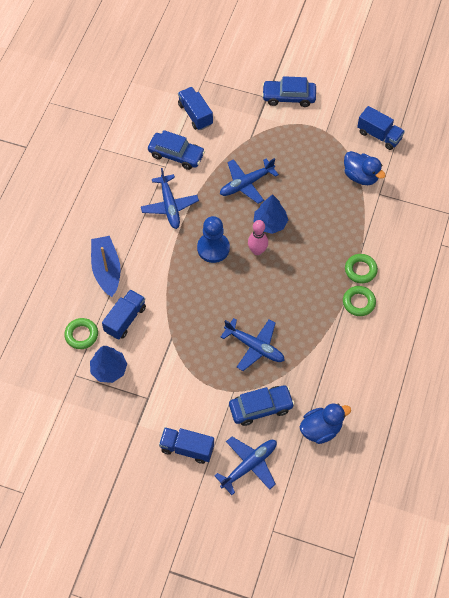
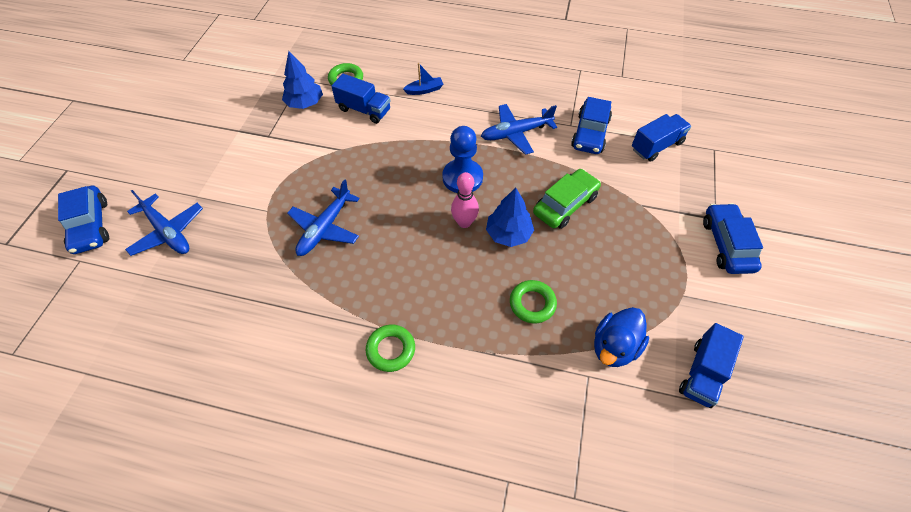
camera: 85 degrees right, 5 degrees down
(106, 270) = (424, 90): blue boat -> blue boat, size x0.53
(187, 448) = (202, 173): blue truck -> none
(246, 184) = (565, 204): blue plane -> green car
(261, 408) = (241, 239): blue car -> blue car (91, 226)
(321, 429) = (200, 308): blue duck -> none
(360, 270) = (446, 351): green ring -> green ring (532, 304)

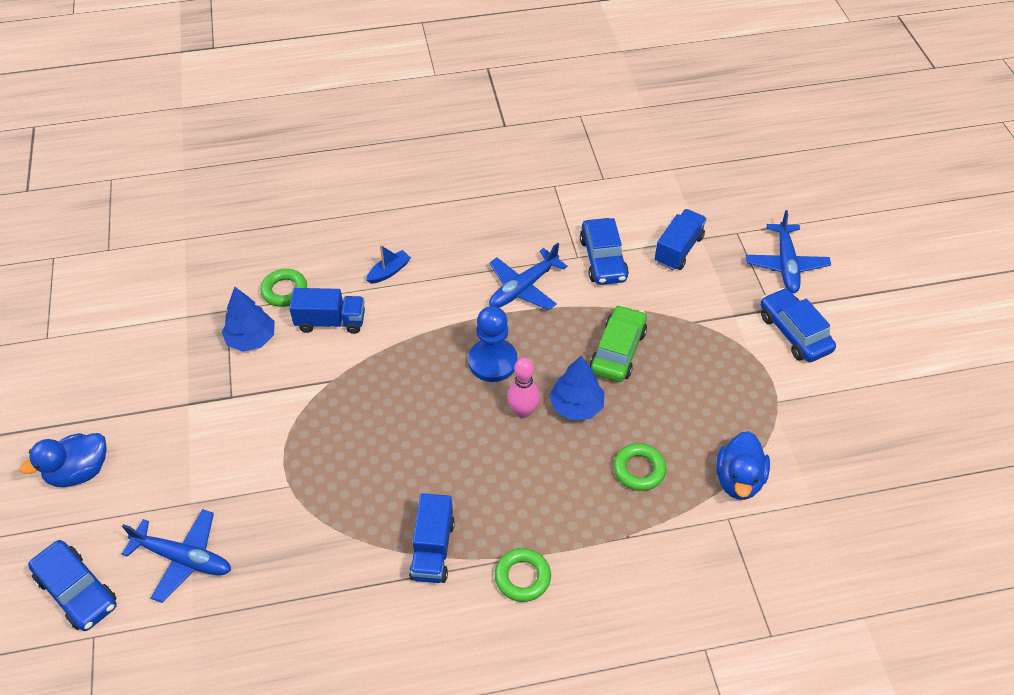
camera: 25 degrees left, 5 degrees down
(144, 149) = (79, 472): none -> blue duck
(325, 228) = (371, 478): blue plane -> blue plane (786, 264)
(703, 373) = (829, 470): blue truck -> blue truck (433, 549)

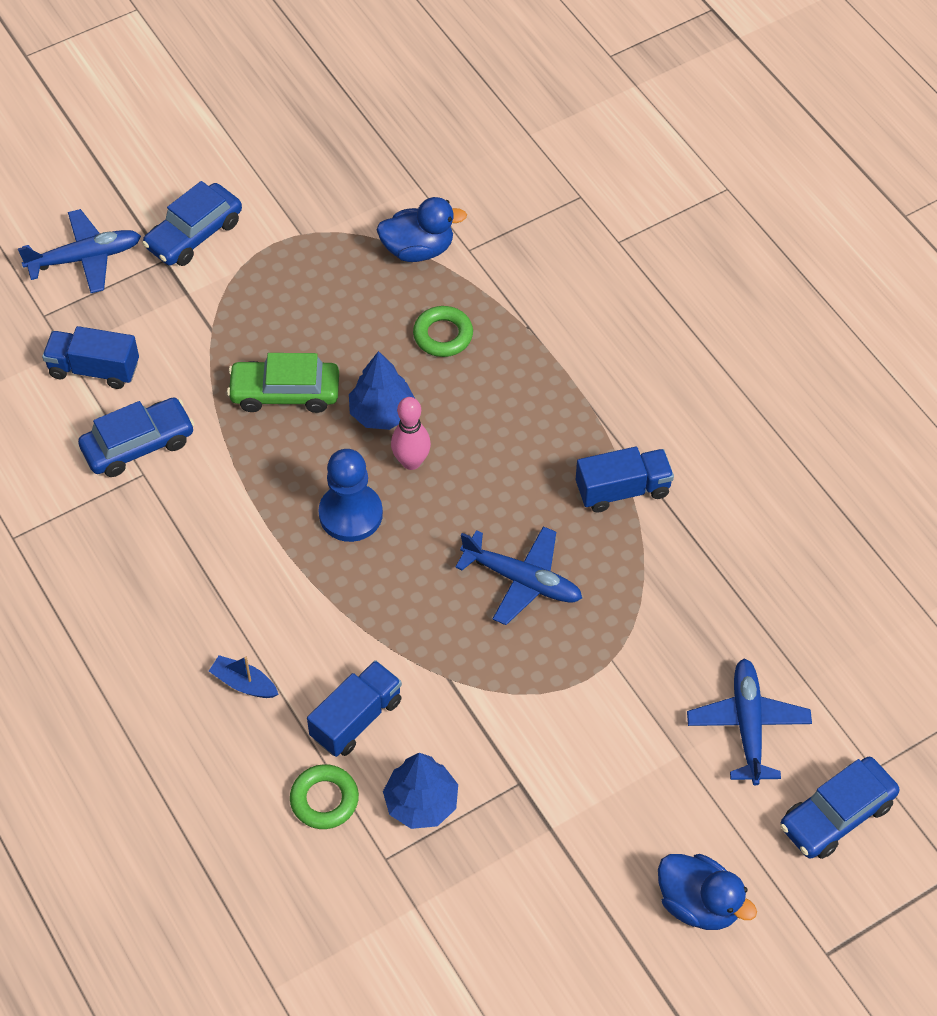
camera: 110 degrees left, 5 degrees up
(77, 591) = (836, 815): blue car -> blue car turned 150 degrees counterclockwise
(330, 321) = (356, 719): blue truck -> blue truck turned 60 degrees clockwise
(522, 577) = (615, 402): green ring -> none
(523, 288) = (218, 518): blue plane -> blue plane (522, 580)

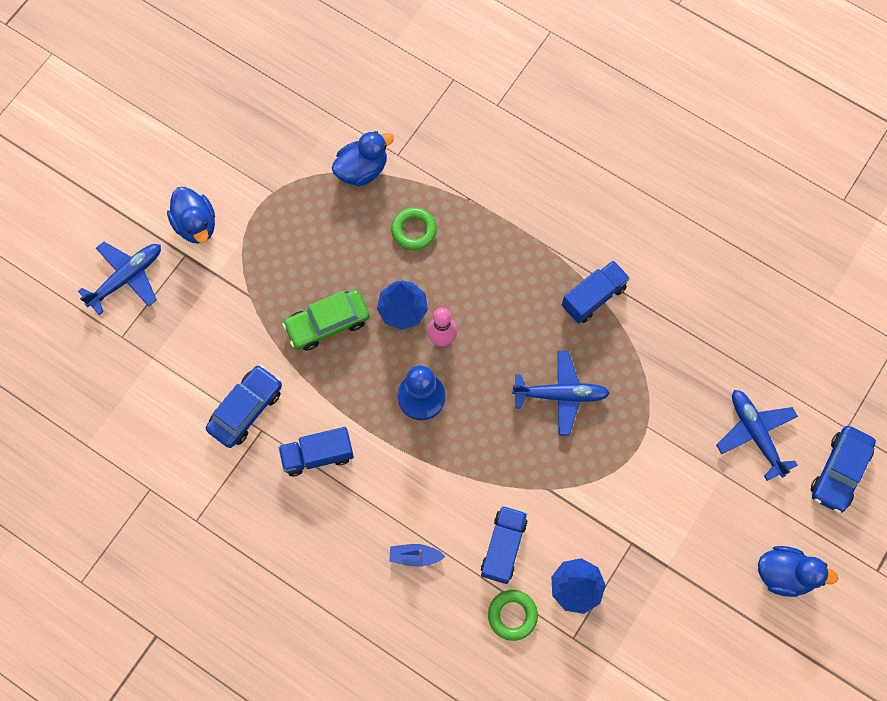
camera: 25 degrees left, 15 degrees up
(94, 369) = (182, 364): blue truck -> blue truck (318, 455)
(194, 234) = (196, 224): blue car -> blue duck

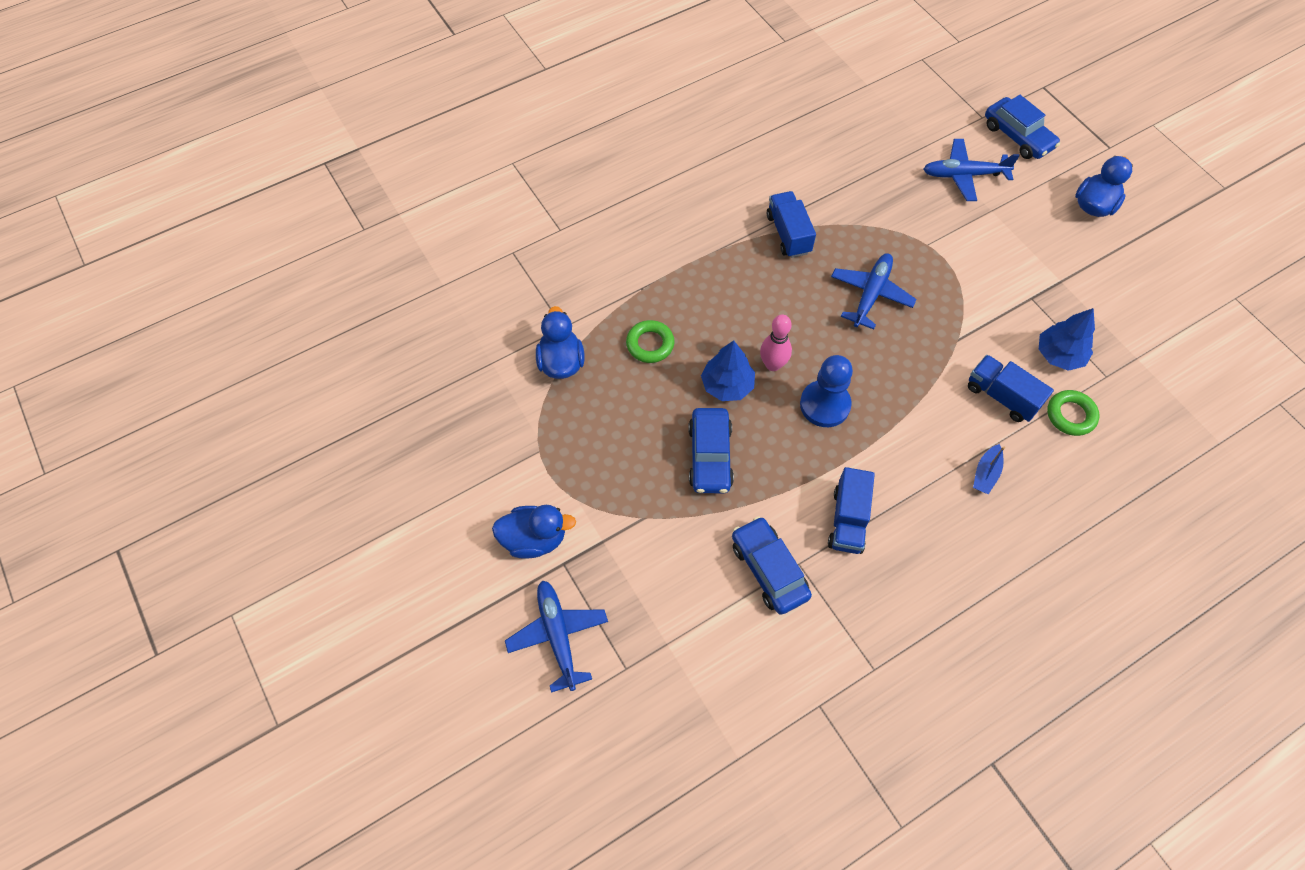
camera: 65 degrees left, 10 degrees down
(327, 323) = (710, 456): green car -> blue car

